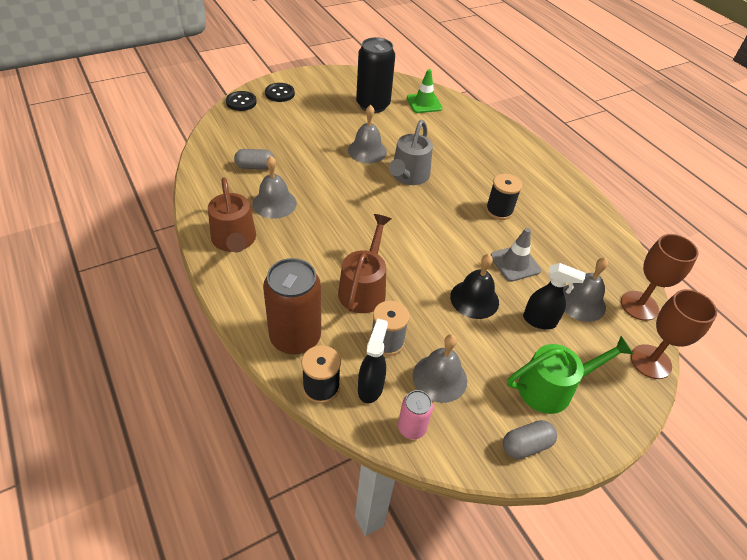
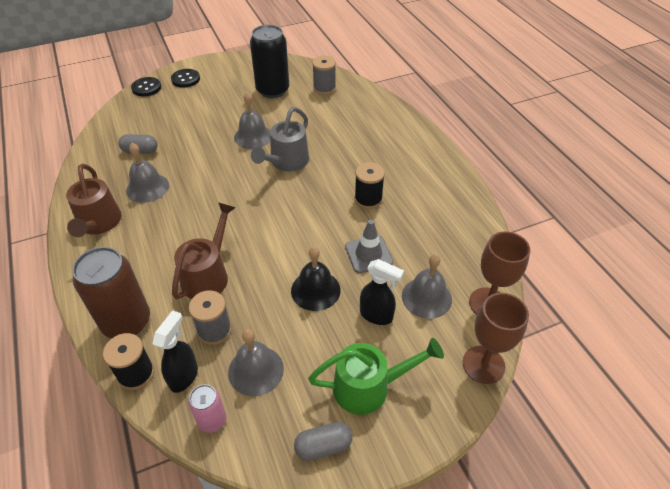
camera: 10 degrees right, 0 degrees up
(424, 103) = (324, 88): green traffic cone -> grey spool

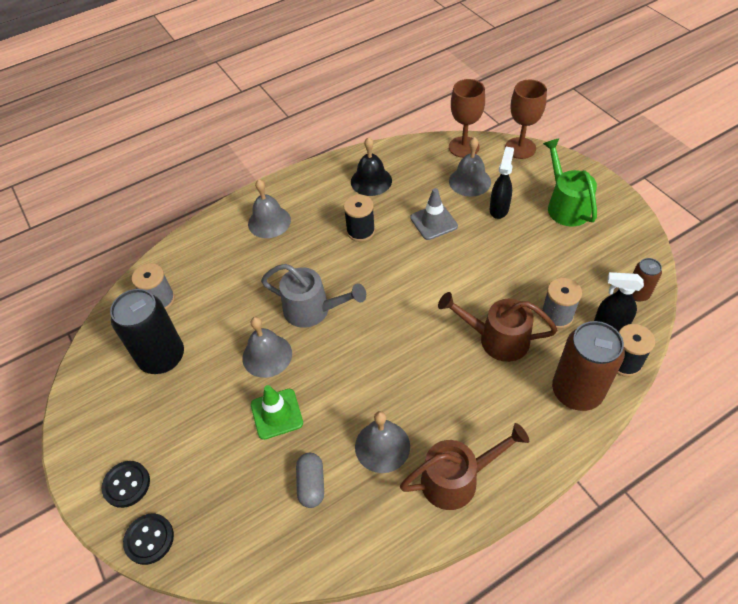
camera: 95 degrees left, 5 degrees up
(201, 139) = (277, 414): none -> green traffic cone
(212, 420) = (637, 293): pink can -> brown can
(256, 370) = (582, 276): grey bell -> grey bell (269, 222)
(315, 290) = (486, 252): black bell -> black bell (371, 181)
(323, 446) = (623, 224): grey capsule -> none

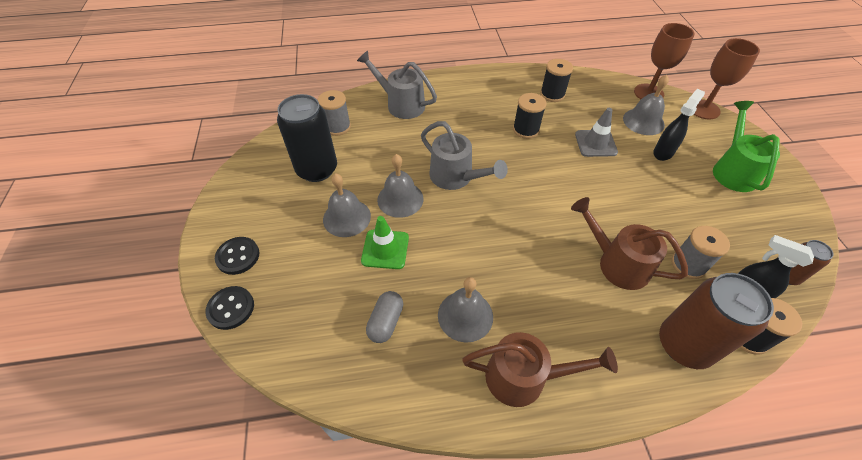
camera: 20 degrees right, 0 degrees up
(217, 248) = (400, 104): none -> grey watering can
(269, 222) = (451, 98): grey bell -> grey bell (346, 217)
(371, 181) = (552, 94): black bell -> black spool

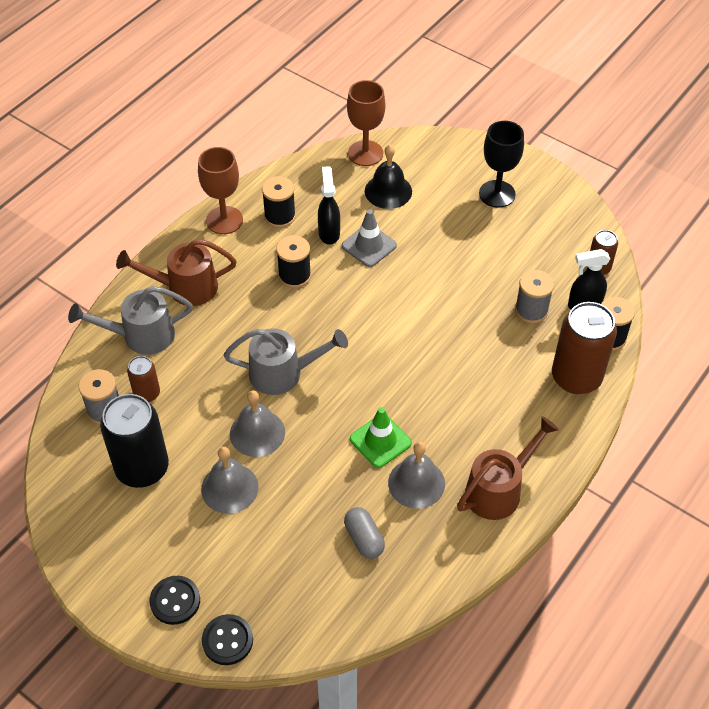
camera: 45 degrees left, 0 degrees up
(368, 134) = (147, 393): none -> brown can
(385, 249) = (296, 486): green traffic cone -> green traffic cone (380, 441)
(616, 263) = (482, 350): brown watering can -> brown watering can (184, 288)
(643, 121) = (388, 191): grey bell -> black bell
(663, 152) = (431, 214): black spray bottle -> black spray bottle (329, 233)
(703, 109) = (426, 141): brown goblet -> brown goblet (224, 220)
(732, 170) = (497, 194): green watering can -> black goblet

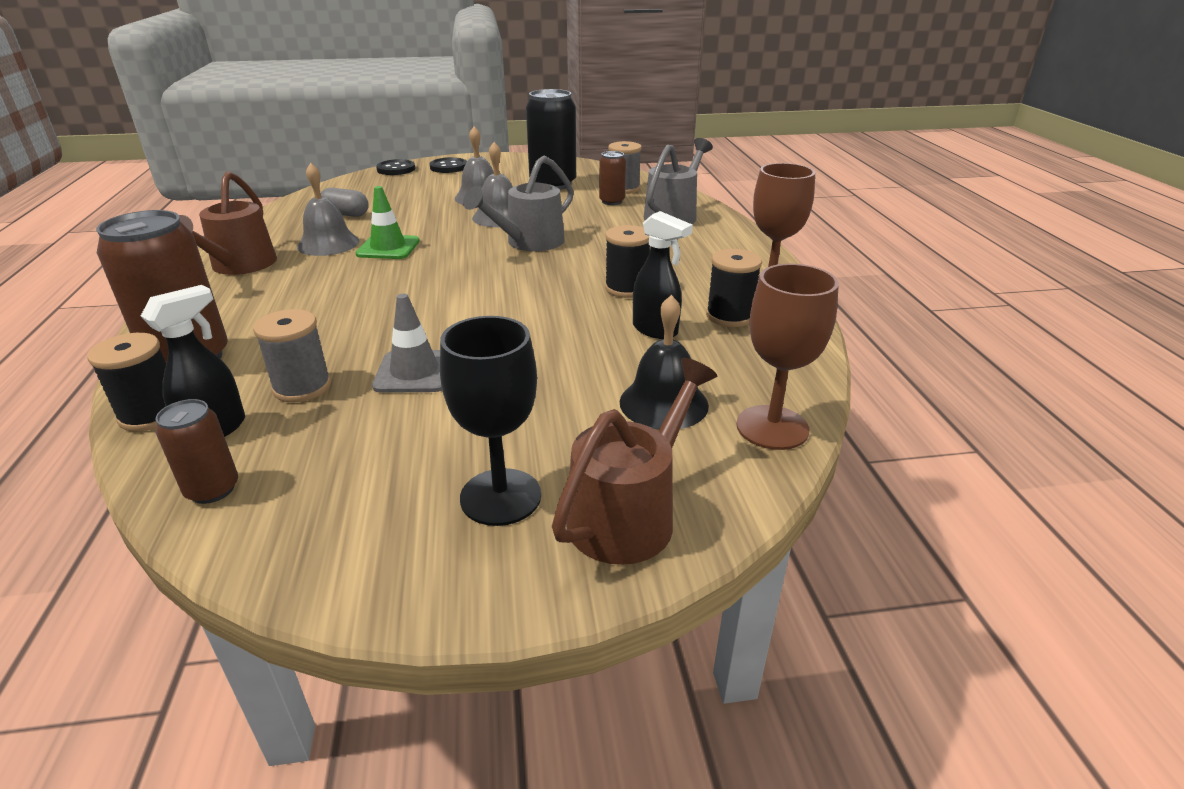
camera: 135 degrees right, 20 degrees down
(184, 288) = (700, 243): brown watering can -> brown watering can (630, 513)
(369, 246) = (593, 342): grey traffic cone -> grey traffic cone (414, 372)

